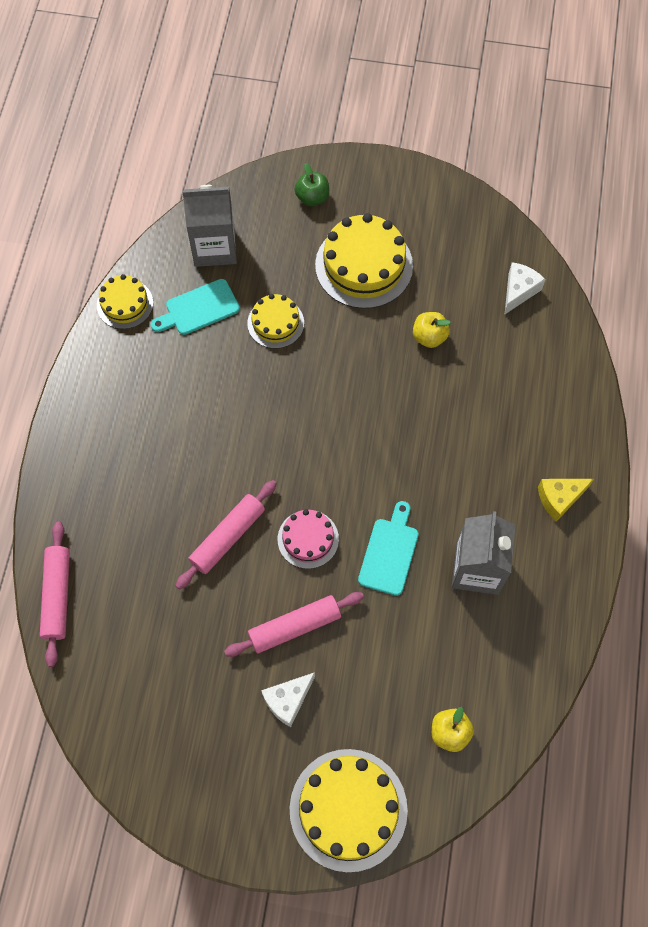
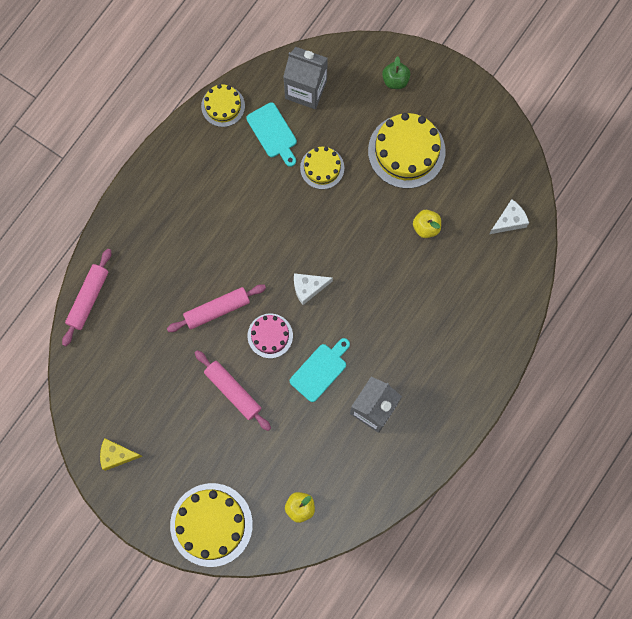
camera: 25 degrees right, 10 degrees up
(199, 309) = (273, 133): turquoise cutting board -> turquoise cutting board turned 120 degrees counterclockwise
(287, 700) = (205, 437): white cheese -> white cheese (308, 288)
(295, 627) = (233, 391): pink rolling pin -> pink rolling pin turned 45 degrees clockwise
(559, 498) = (455, 386): yellow cheese -> yellow cheese (117, 455)

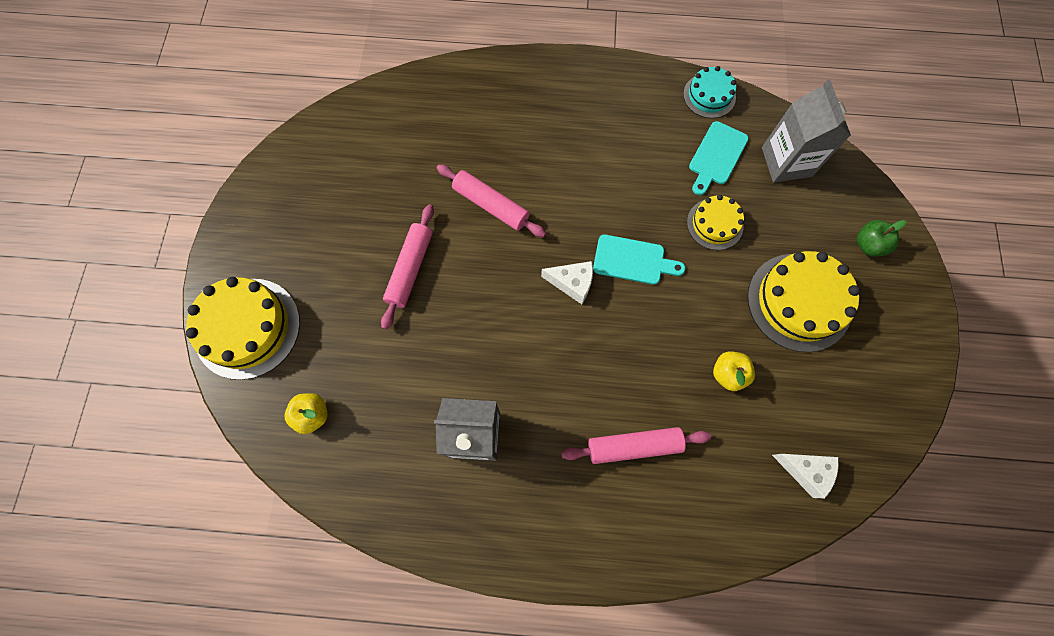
camera: 60 degrees right, 5 degrees down
(88, 299) = (430, 84): pink rolling pin -> pink rolling pin (634, 446)
(117, 455) = (280, 194): yellow cheese -> none
(223, 106) = (709, 95): yellow cake -> turquoise cake
(270, 335) = (494, 273): pink cake -> none
(308, 288) = (572, 283): white cheese -> white cheese turned 150 degrees clockwise
(320, 370) = (486, 348): turquoise cutting board -> turquoise cutting board (632, 260)

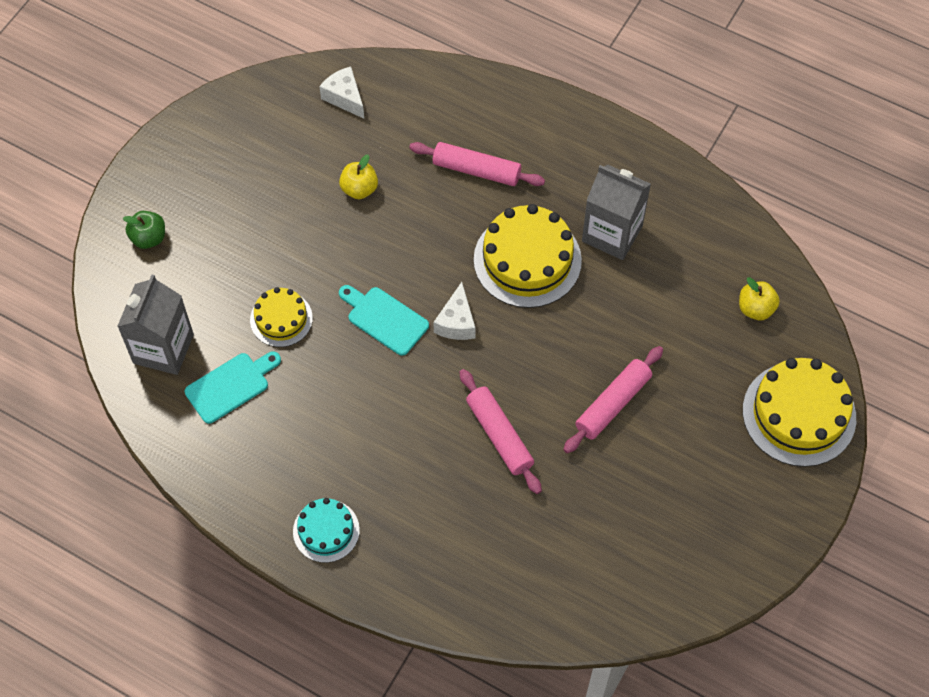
camera: 155 degrees left, 10 degrees down
(572, 283) = (456, 322): white cheese -> white cheese turned 120 degrees counterclockwise
(709, 95) = (190, 457): turquoise cake -> turquoise cake (326, 531)
(799, 302) = (253, 218): yellow cake -> yellow cake (527, 260)

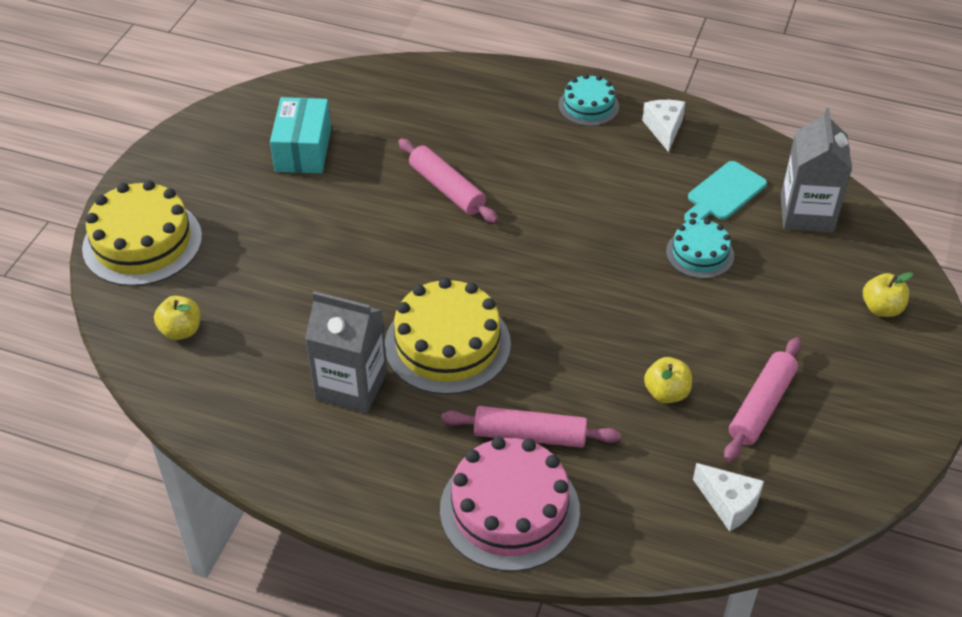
camera: 170 degrees right, 15 degrees down
(149, 238) = (881, 308): green apple -> yellow apple
(281, 319) = (700, 253): yellow cake -> turquoise cake
(384, 319) = (590, 267): turquoise cutting board -> none
(456, 322) = (513, 274): white cheese -> white cheese (664, 129)
(504, 116) = (509, 509): none -> pink cake
(613, 404) = (336, 227): pink rolling pin -> pink rolling pin (761, 406)
(640, 514) = (303, 150): none -> turquoise box

